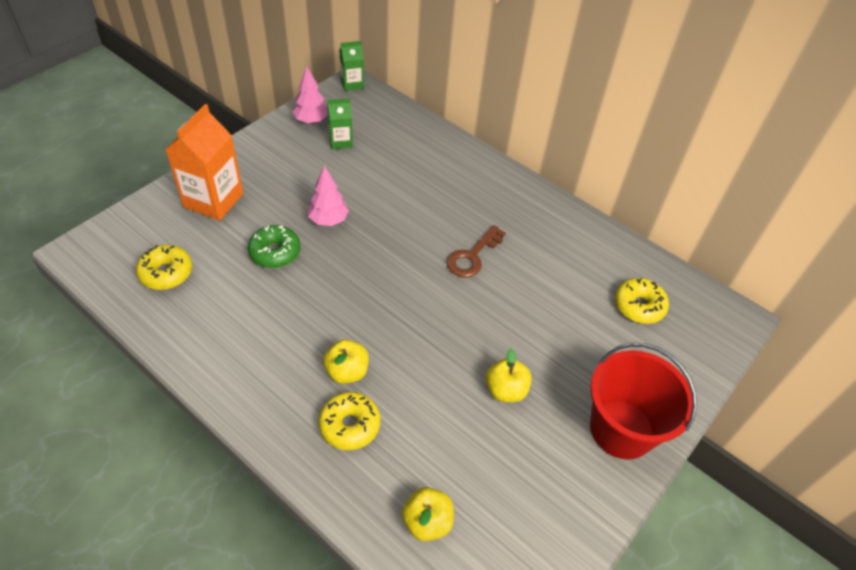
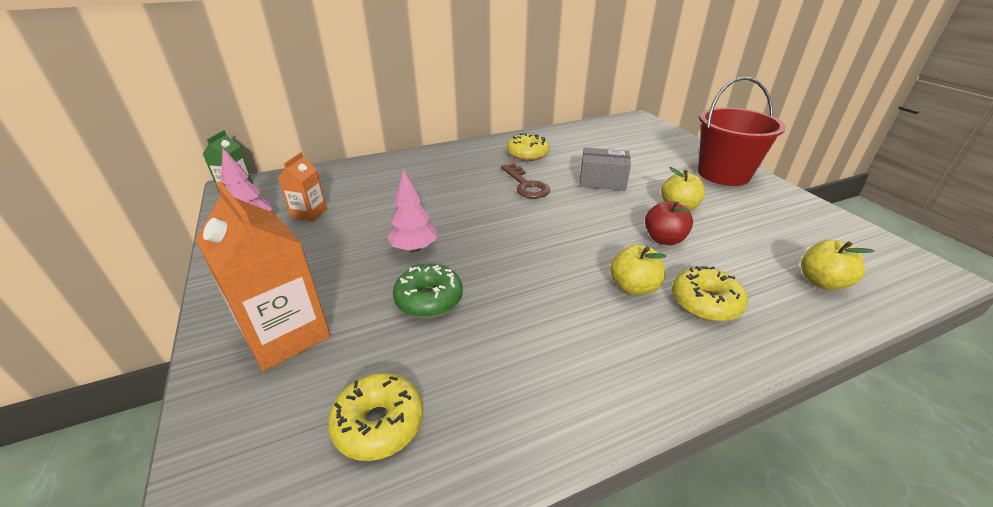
camera: 60 degrees left, 15 degrees down
(341, 141) = (309, 213): green carton -> orange carton
(434, 384) = (664, 239): none -> red apple
(522, 315) = (602, 181): none -> grey box
(639, 306) = (615, 141): yellow donut -> yellow donut (527, 154)

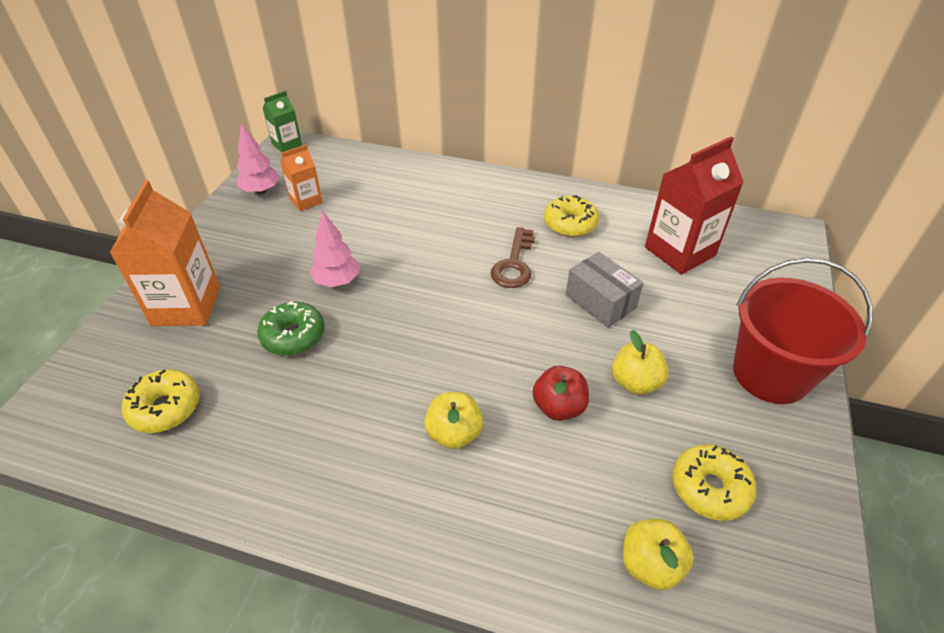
camera: 40 degrees right, 10 degrees up
(603, 144) = (679, 251): none -> red carton
(705, 302) = (494, 493): yellow donut -> yellow donut (710, 488)

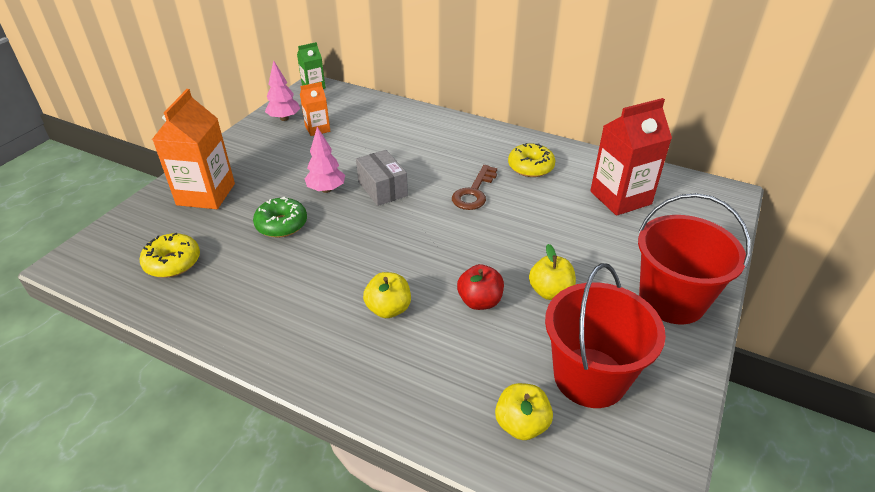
camera: 10 degrees right, 5 degrees down
(600, 302) = (539, 228): grey box -> grey box (382, 189)
(710, 488) = (590, 377): yellow donut -> red bucket

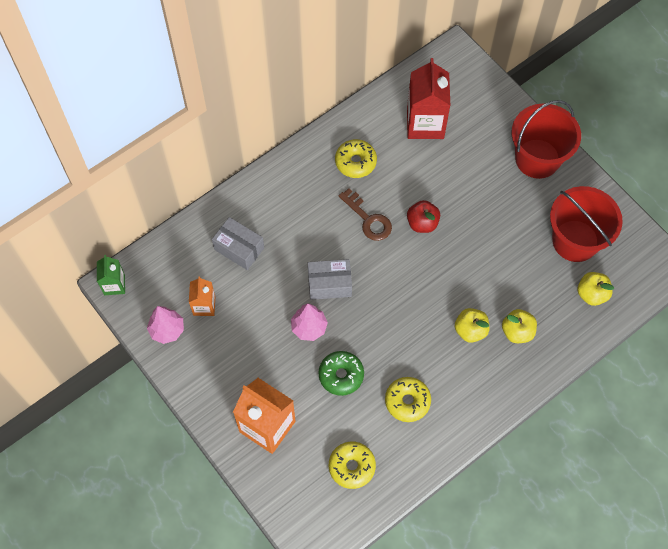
camera: 65 degrees left, 25 degrees up
(268, 282) = (407, 401): none -> yellow donut
(386, 130) = (239, 248): none -> grey box
(479, 301) = (488, 271): red apple -> red apple (422, 223)
(550, 291) = (498, 224): yellow apple -> yellow apple (517, 331)

